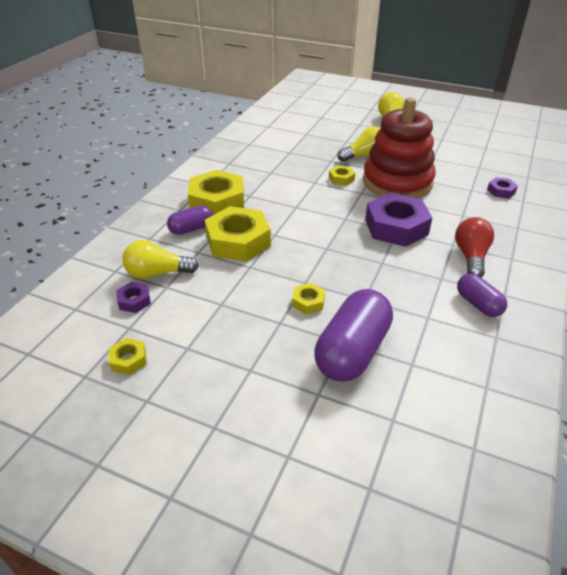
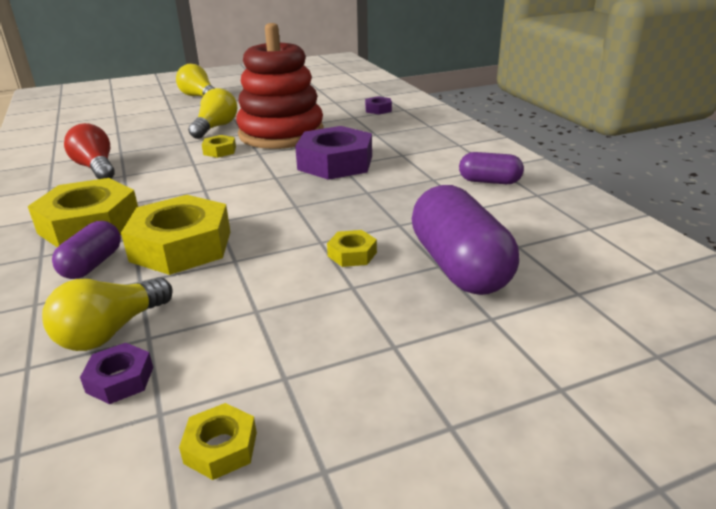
camera: 45 degrees left, 10 degrees down
(471, 257) = (430, 156): red light bulb -> red light bulb (96, 168)

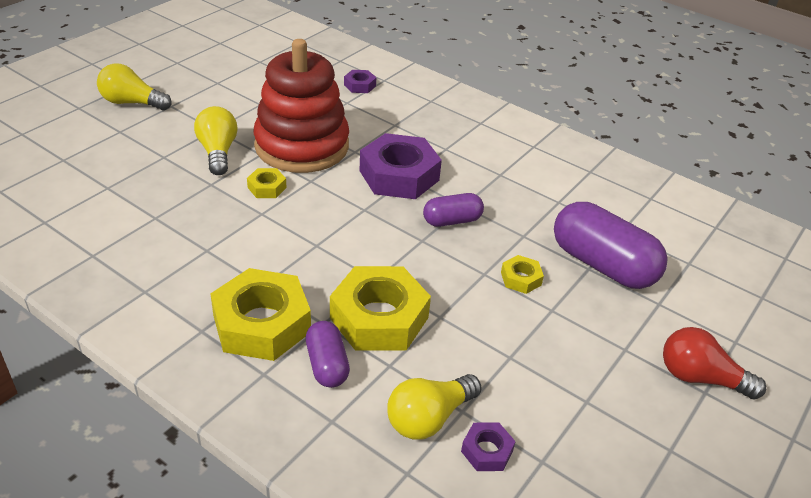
camera: 35 degrees left, 10 degrees up
(96, 168) = (161, 249): red light bulb -> red light bulb (700, 378)
(111, 331) = (429, 418): yellow light bulb -> yellow light bulb turned 45 degrees clockwise
(221, 447) = (604, 464): yellow nut -> none
(489, 181) = (545, 165): purple capsule -> purple capsule (452, 221)

